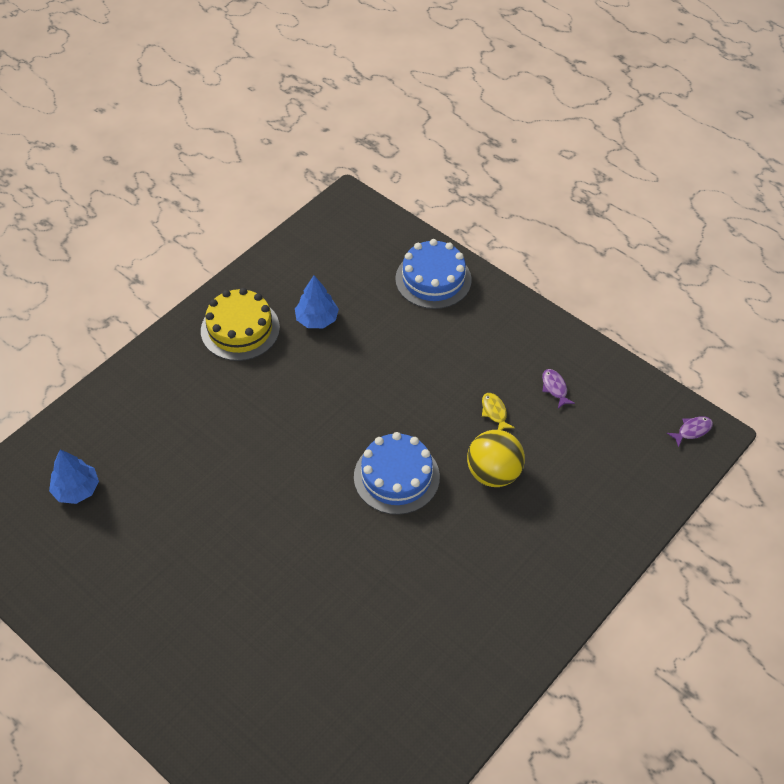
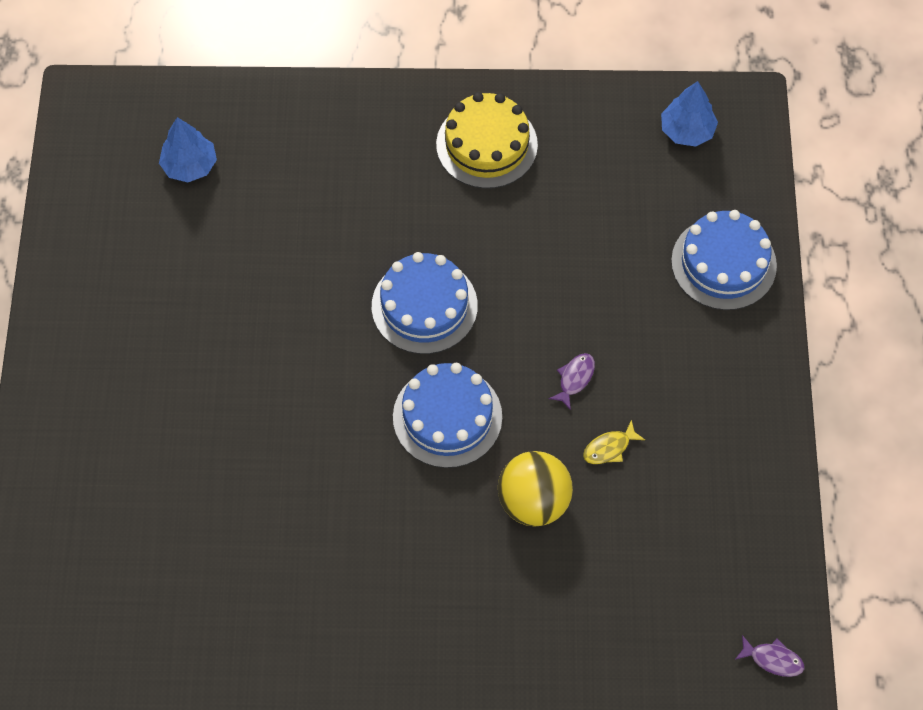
camera: 50 degrees right, 10 degrees up
(311, 435) = (424, 306): none -> blue cake
(317, 319) = (565, 200): blue tree -> blue tree (687, 130)
(494, 412) = (609, 448): yellow fish -> yellow fish turned 150 degrees counterclockwise
(555, 388) = (696, 483): purple fish -> purple fish (575, 379)

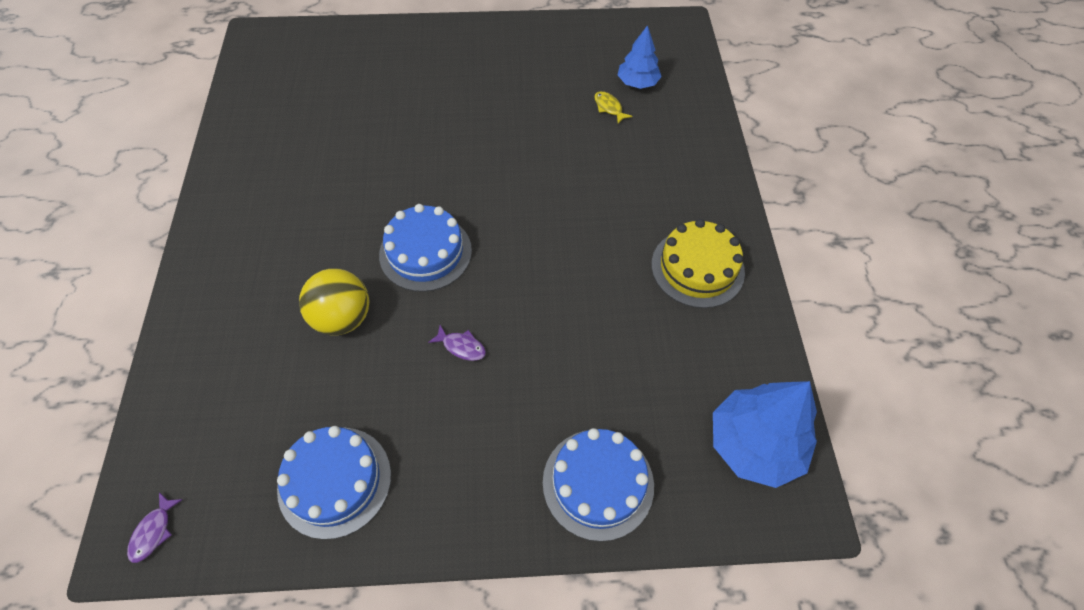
camera: 85 degrees right, 5 degrees down
(424, 306) = (529, 231): blue cake -> blue cake (334, 481)
(609, 448) = (390, 377): yellow fish -> yellow fish (609, 107)
(687, 130) = (755, 444): blue tree -> blue tree, size x1.66

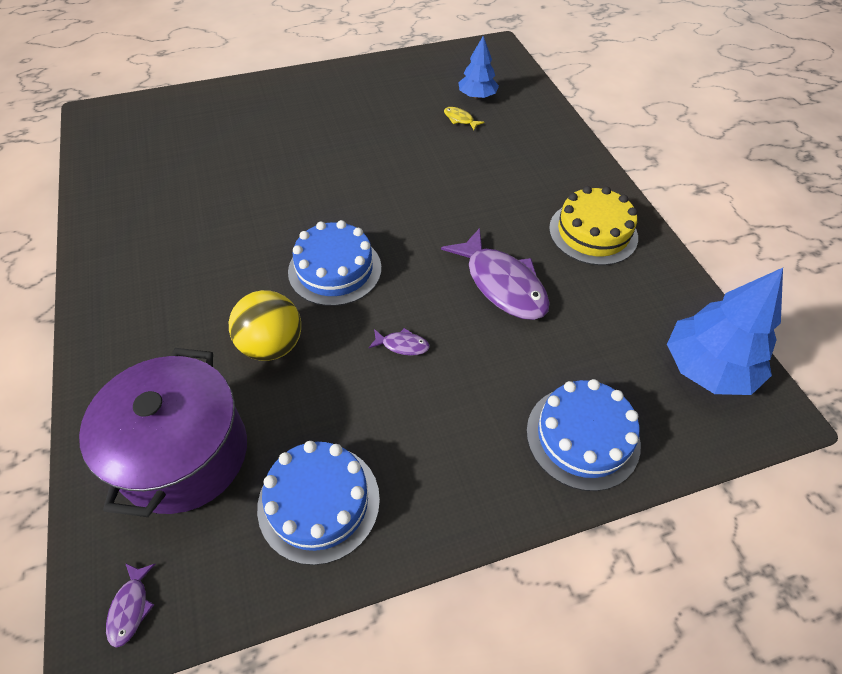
camera: 15 degrees left, 5 degrees down
(235, 405) = (184, 454): none -> purple pot
(582, 305) = (502, 284): none -> purple fish

